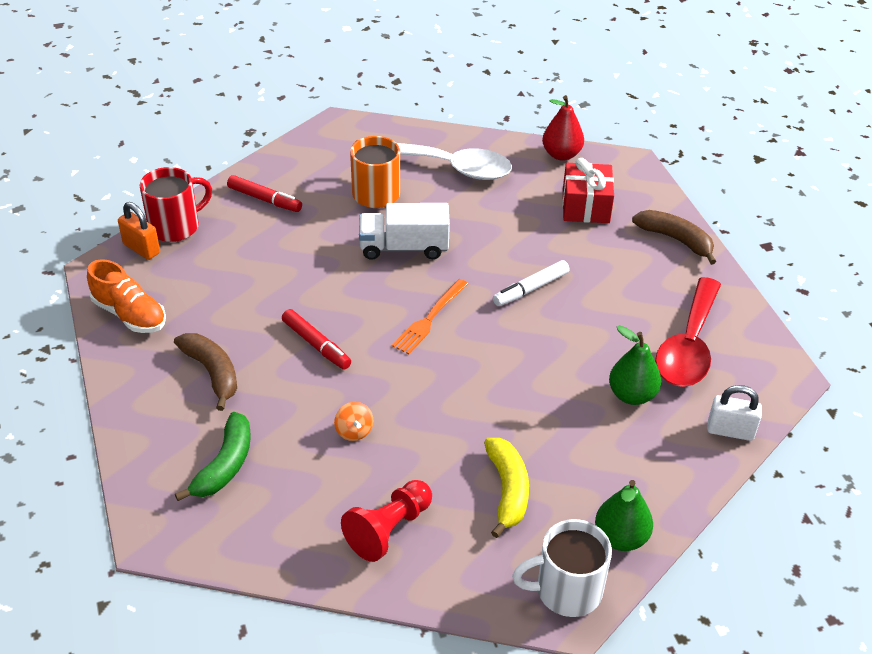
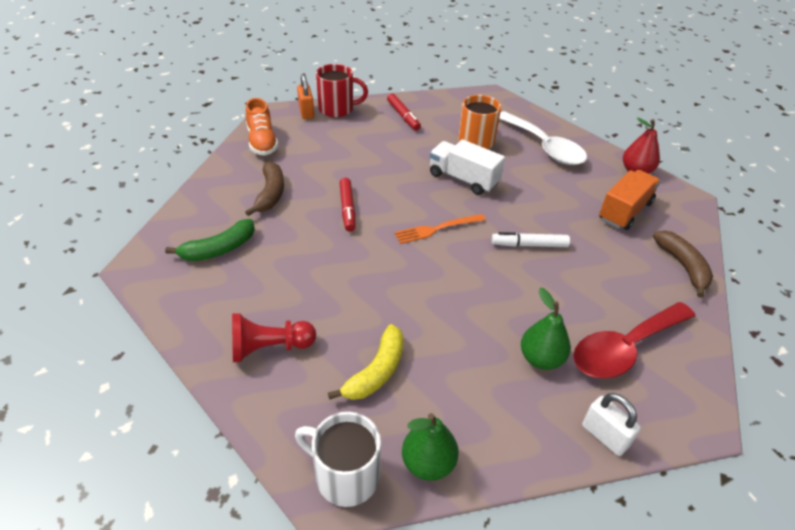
camera: 35 degrees right, 0 degrees up
(354, 431) = (315, 272): orange spinning top -> none
(585, 206) = (625, 211): red gift -> orange truck

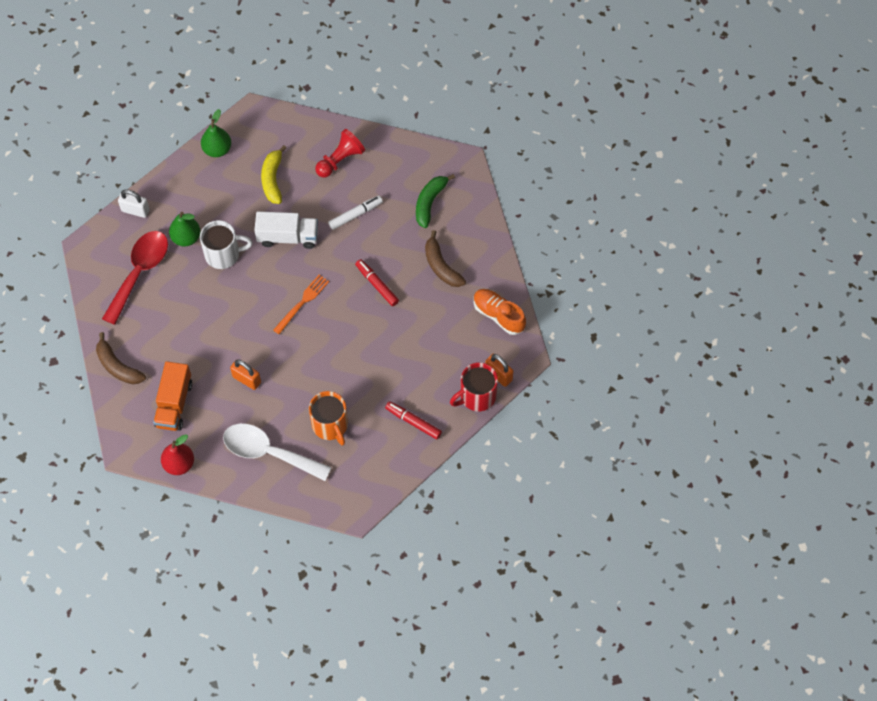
camera: 150 degrees right, 20 degrees up
(345, 476) = (252, 123): white mug -> white mug (223, 254)
(463, 179) = (313, 367): white truck -> white truck (288, 237)
(529, 245) = (231, 325): white marker -> white marker (355, 215)
(537, 198) = (246, 379): none -> orange padlock

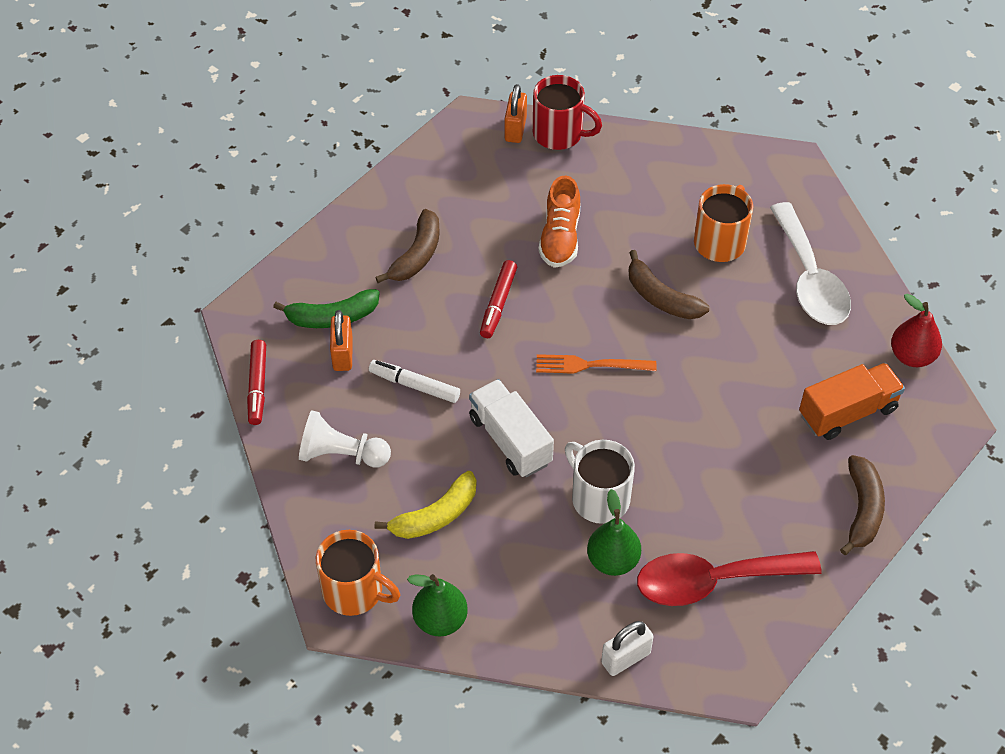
camera: 125 degrees left, 10 degrees down
(135, 210) = (625, 658): white padlock -> white padlock turned 75 degrees clockwise
(246, 379) = (744, 357): orange padlock -> orange padlock (343, 354)
(261, 125) = (355, 591): none -> orange mug
(317, 367) = (661, 298): none -> brown banana
(340, 160) = (341, 454): red pawn -> white pawn
(413, 422) = (643, 170): red marker -> red marker (258, 386)
(498, 315) = (438, 168): orange shoe -> orange shoe (560, 237)

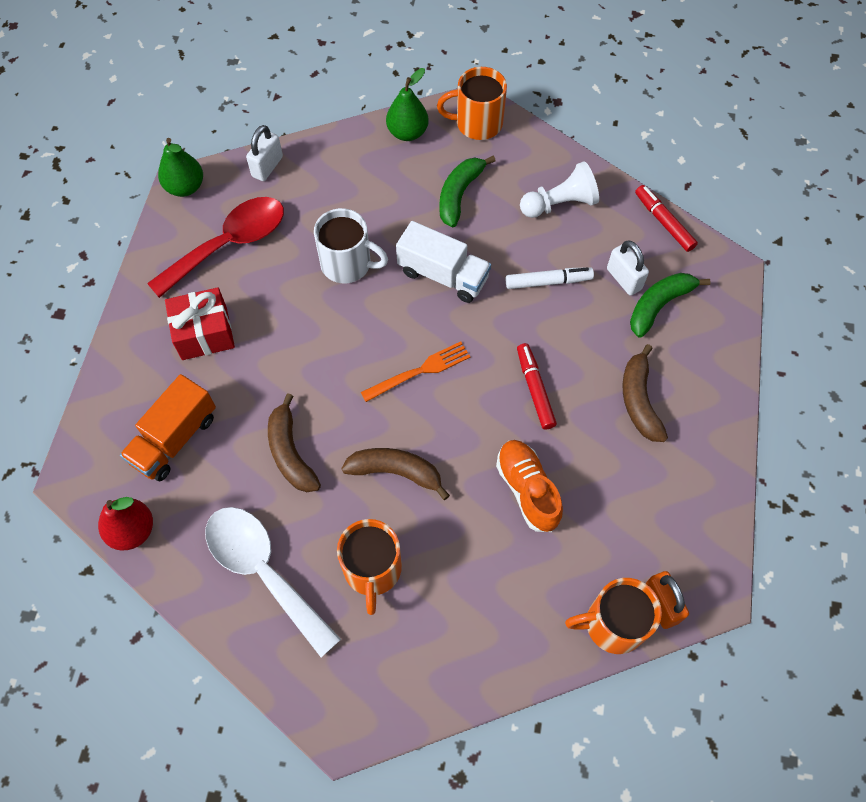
camera: 150 degrees right, 10 degrees up
(343, 354) = (624, 279): orange padlock -> white padlock
(435, 516) = (459, 195): yellow banana -> green banana
(559, 134) = (612, 624): red mug -> orange mug
(612, 560) = (311, 224): green pear -> green pear (185, 187)
(780, 497) = (204, 333): none -> red gift
(862, 510) = (132, 355): brown banana -> brown banana (290, 453)

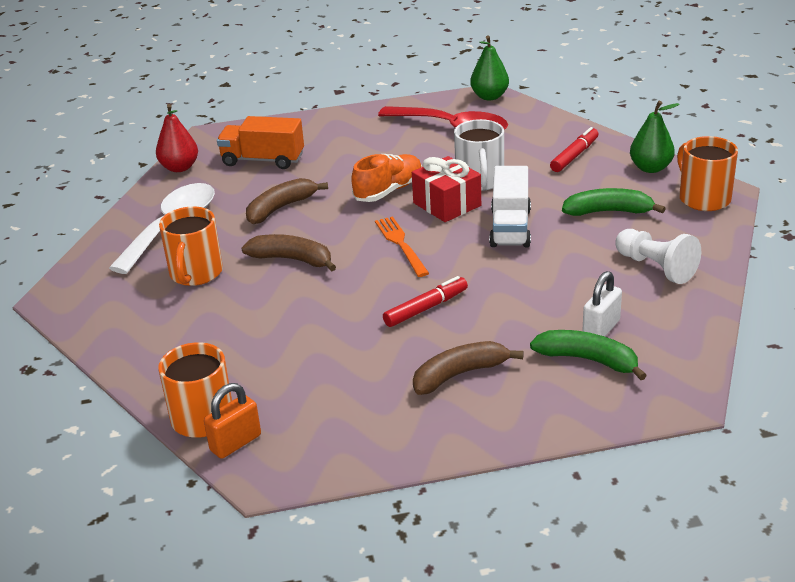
camera: 70 degrees right, 30 degrees down
(204, 333) = (362, 143): red gift -> red gift (447, 204)
(267, 167) = (543, 120): white padlock -> none
(372, 570) = (195, 273): orange mug -> orange mug turned 60 degrees counterclockwise
(396, 472) = (292, 259): brown banana -> brown banana turned 60 degrees counterclockwise
(420, 370) = (400, 244): orange fork -> orange fork turned 150 degrees counterclockwise
(527, 490) = (315, 331): orange shoe -> orange shoe (388, 191)
(547, 282) = (554, 284): white marker -> none
(664, 222) = (701, 338): red marker -> red marker (574, 156)

